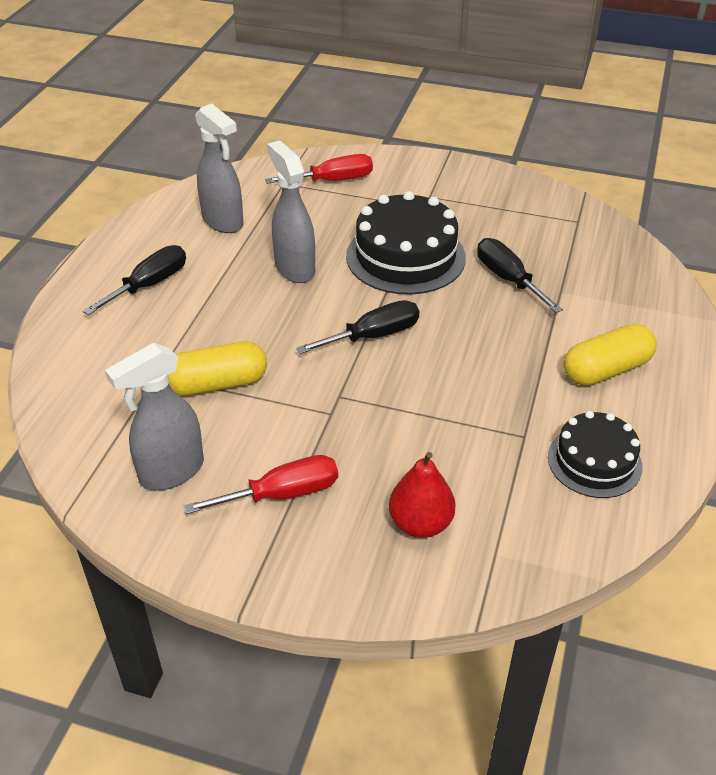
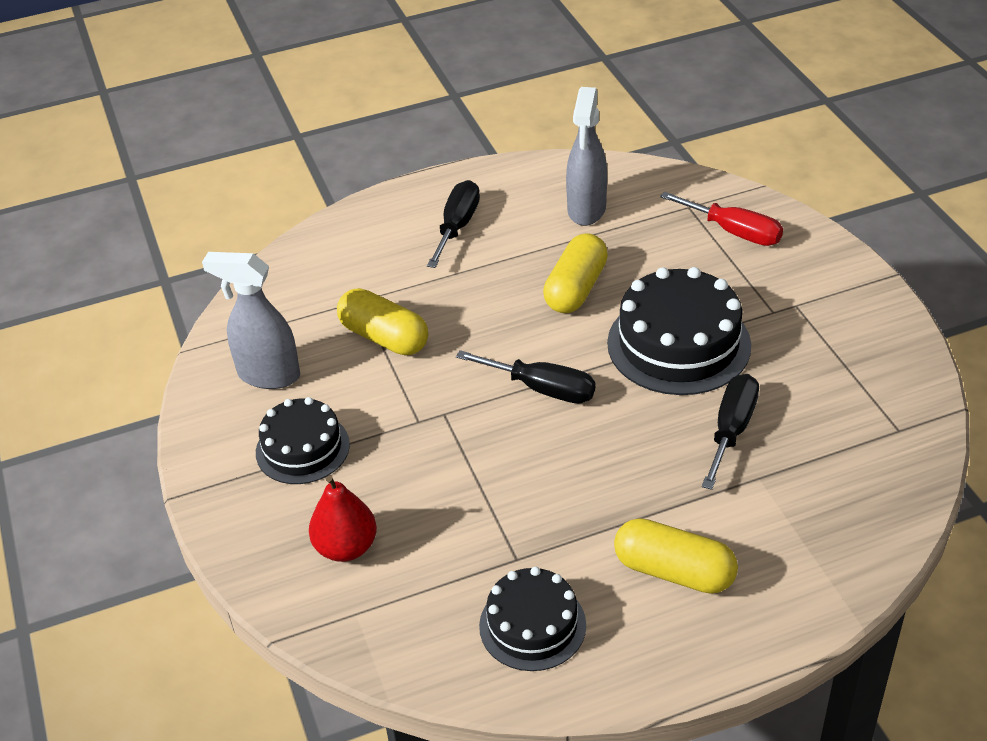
camera: 55 degrees right, 0 degrees up
(149, 285) = (457, 226): black screwdriver -> black screwdriver turned 75 degrees counterclockwise
(282, 494) = (302, 448): red screwdriver -> black cake
(294, 268) = (575, 289): grey spray bottle -> yellow capsule

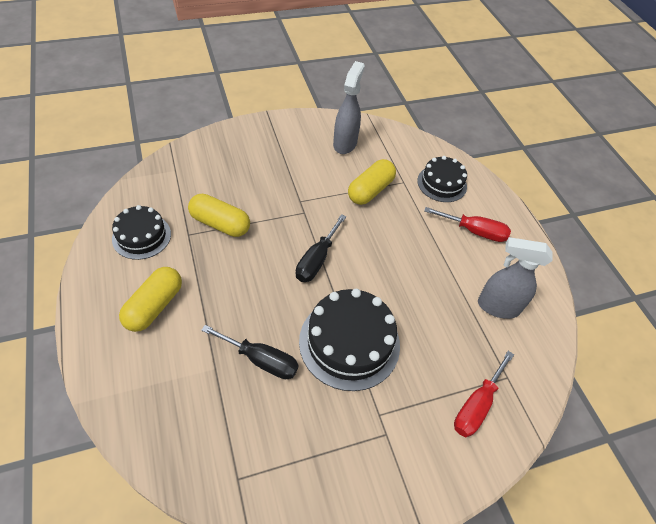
camera: 85 degrees right, 10 degrees up
(302, 448) = (289, 155): black cake -> black cake (442, 183)
(346, 547) = (217, 168): red pear -> none
(457, 226) = (474, 231): black screwdriver -> red screwdriver
(575, 289) = (410, 289): yellow capsule -> yellow capsule (220, 224)

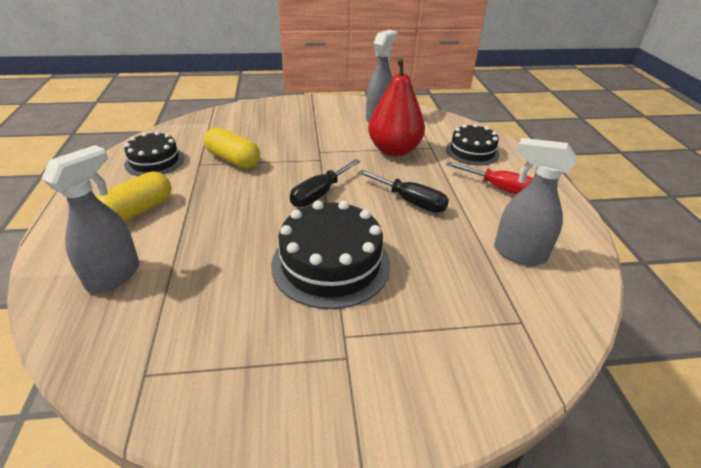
camera: 15 degrees right, 15 degrees down
(168, 386) = (114, 275): none -> grey spray bottle
(261, 360) = (225, 266): black screwdriver -> black screwdriver (411, 201)
(370, 190) = (394, 150): yellow capsule -> red pear
(476, 405) = (474, 345): red screwdriver -> none

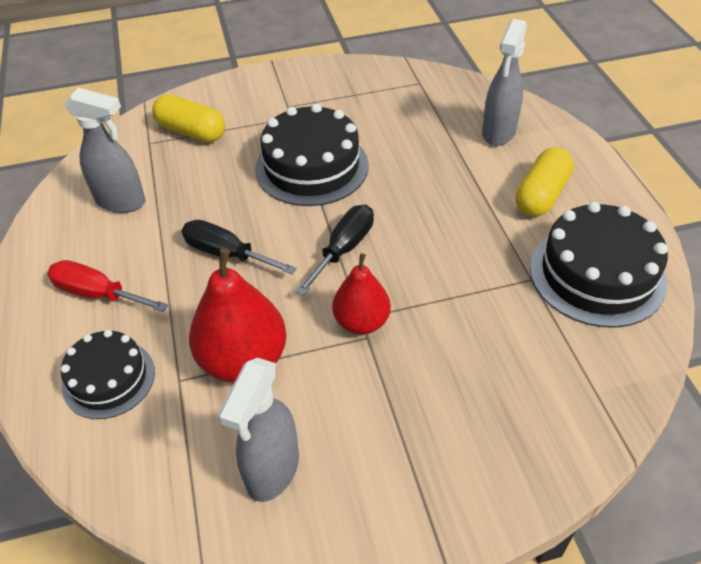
camera: 175 degrees right, 10 degrees up
(154, 161) = (597, 274): black cake -> black cake, size x1.60
(233, 160) = (488, 295): yellow capsule -> yellow capsule (191, 132)
(320, 157) = (361, 322): none -> red pear

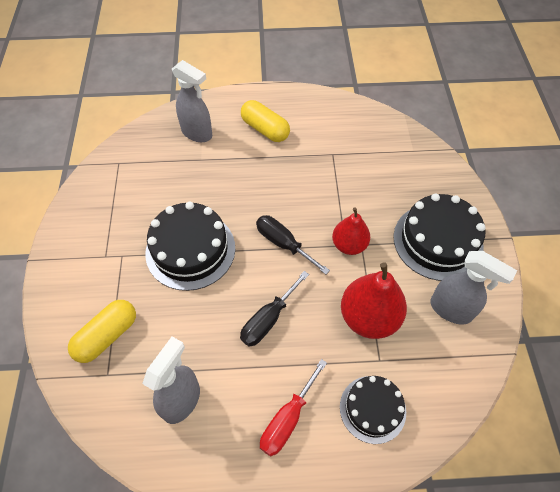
camera: 80 degrees left, 10 degrees up
(597, 274) = (336, 125): black cake -> black cake (437, 241)

